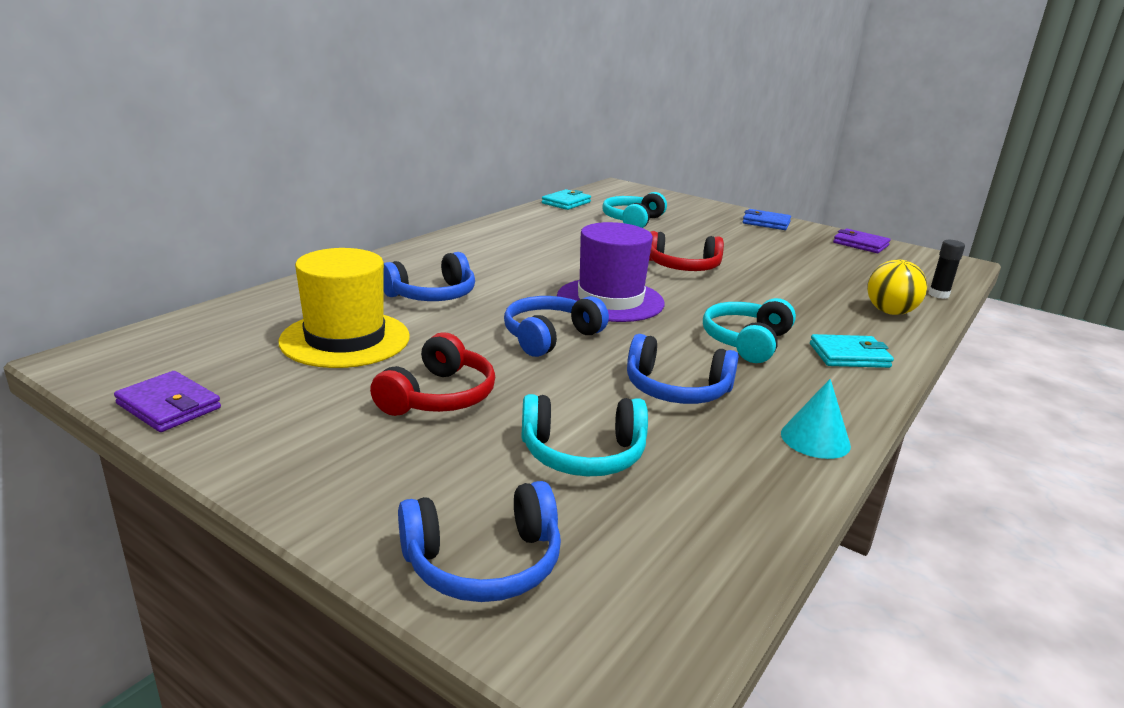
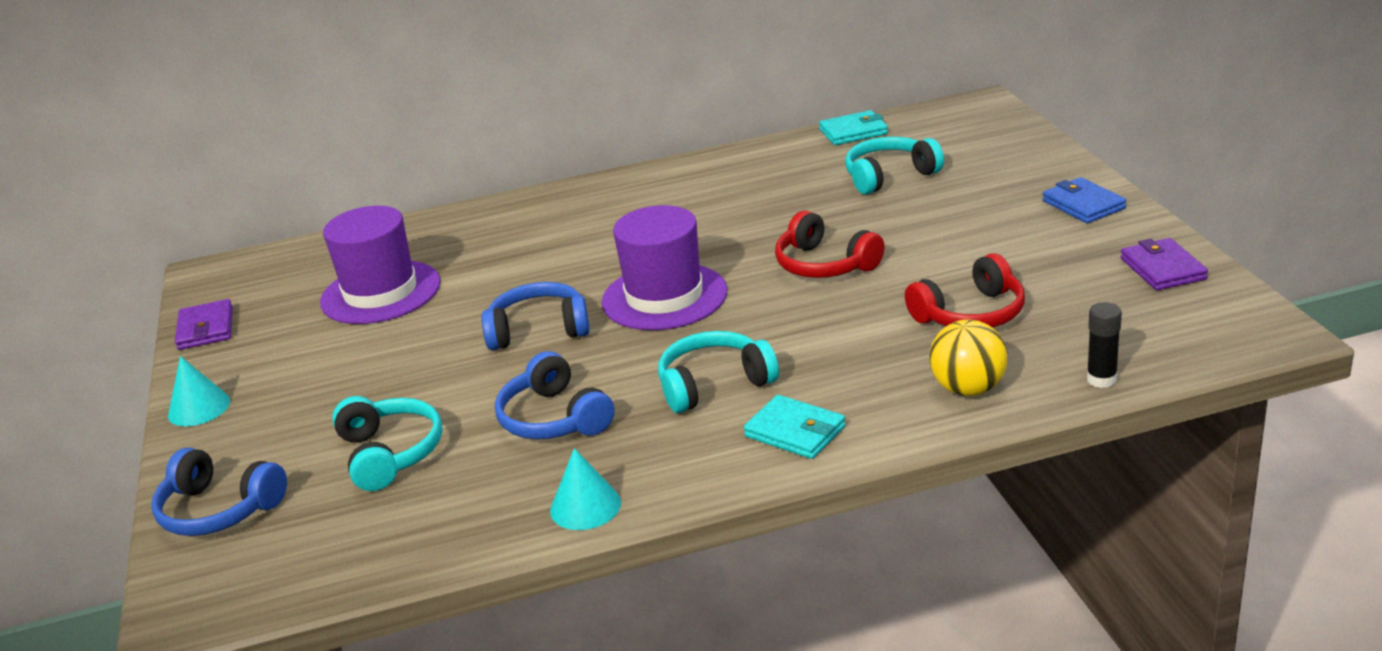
camera: 45 degrees right, 5 degrees up
(284, 477) = (199, 408): none -> turquoise cone
(345, 339) = (380, 292): yellow hat -> purple hat
(432, 295) = (511, 255): blue headphones -> none
(438, 396) = (368, 369): red headphones -> red headphones (970, 314)
(583, 453) = (389, 454): turquoise headphones -> turquoise headphones turned 150 degrees counterclockwise

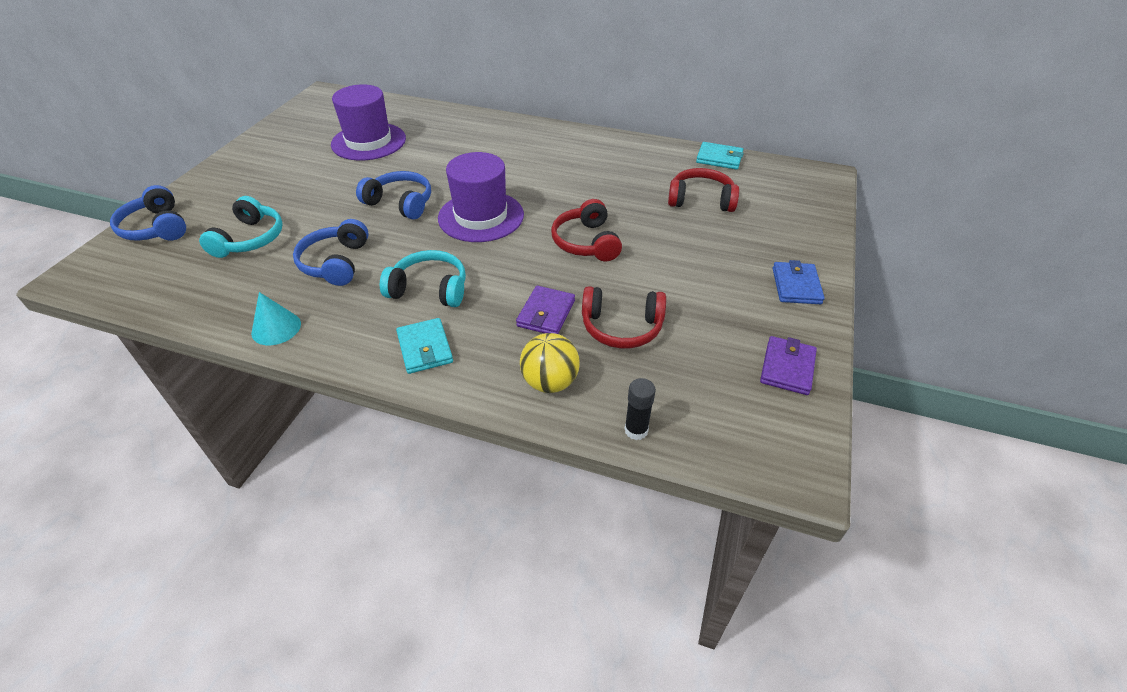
camera: 30 degrees right, 15 degrees up
(199, 408) = (223, 166): turquoise cone -> none
(206, 329) = (282, 124): purple wallet -> purple wallet (546, 313)
(889, 176) = (701, 200): turquoise headphones -> red headphones

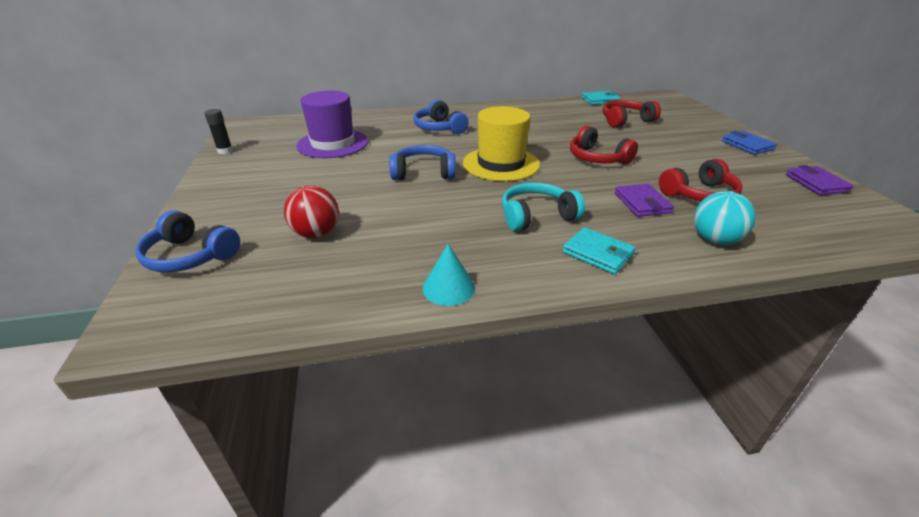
camera: 30 degrees left, 10 degrees down
(249, 239) = (316, 233): turquoise headphones -> red ball
(336, 263) = (430, 224): blue headphones -> blue headphones (439, 128)
(481, 216) = (501, 164): purple hat -> yellow hat
(550, 382) = (714, 240): yellow ball -> turquoise ball
(636, 430) = (809, 245): black glue stick -> black glue stick (225, 151)

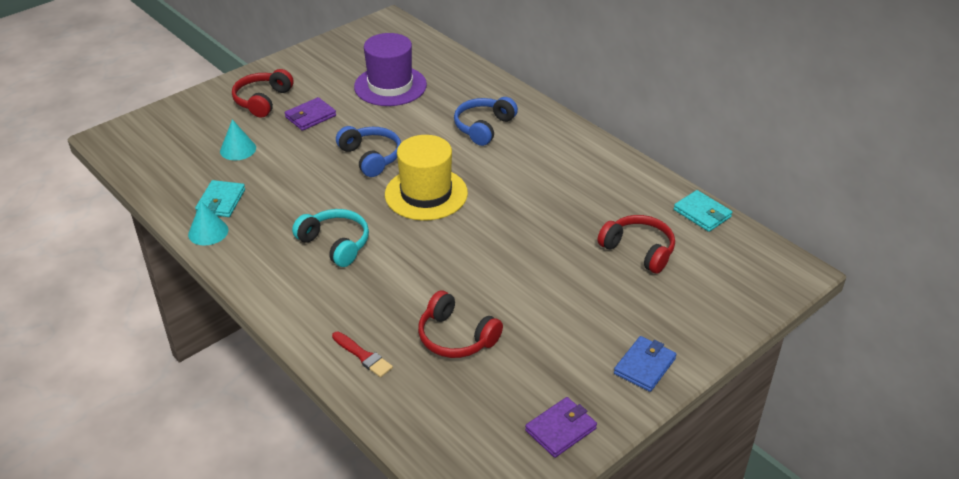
camera: 60 degrees right, 5 degrees up
(191, 256) = (182, 115): blue headphones -> none
(225, 151) = (331, 44): black glue stick -> none
(316, 233) = (238, 149): red ball -> turquoise cone
(597, 158) = (494, 252): red headphones -> red headphones (263, 100)
(597, 253) = (296, 291): turquoise wallet -> turquoise wallet (221, 201)
(642, 203) = (406, 301): purple wallet -> purple wallet (310, 116)
(714, 240) = (363, 356): turquoise ball -> red brush

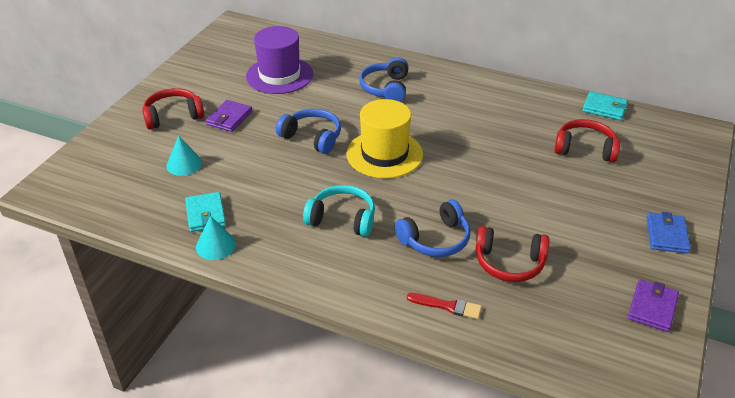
camera: 25 degrees left, 0 degrees up
(263, 100) = (173, 116): red headphones -> red headphones turned 75 degrees clockwise
(404, 291) = (435, 239): none -> blue headphones

